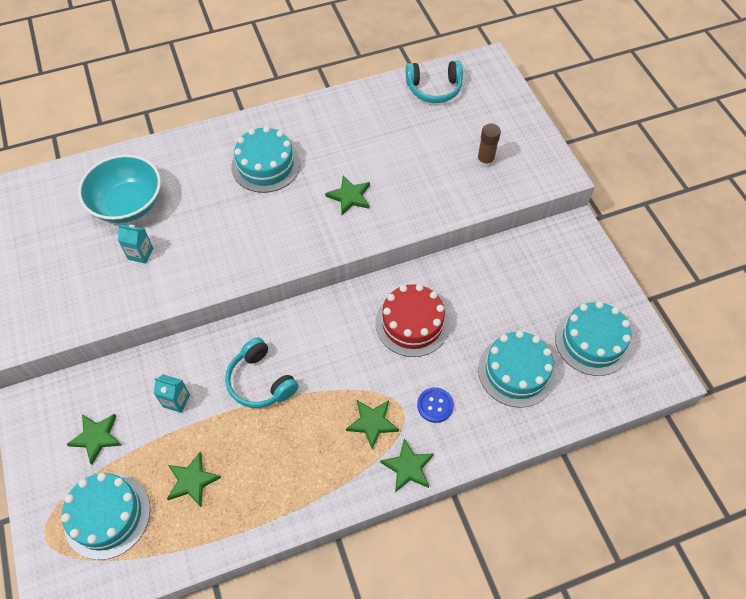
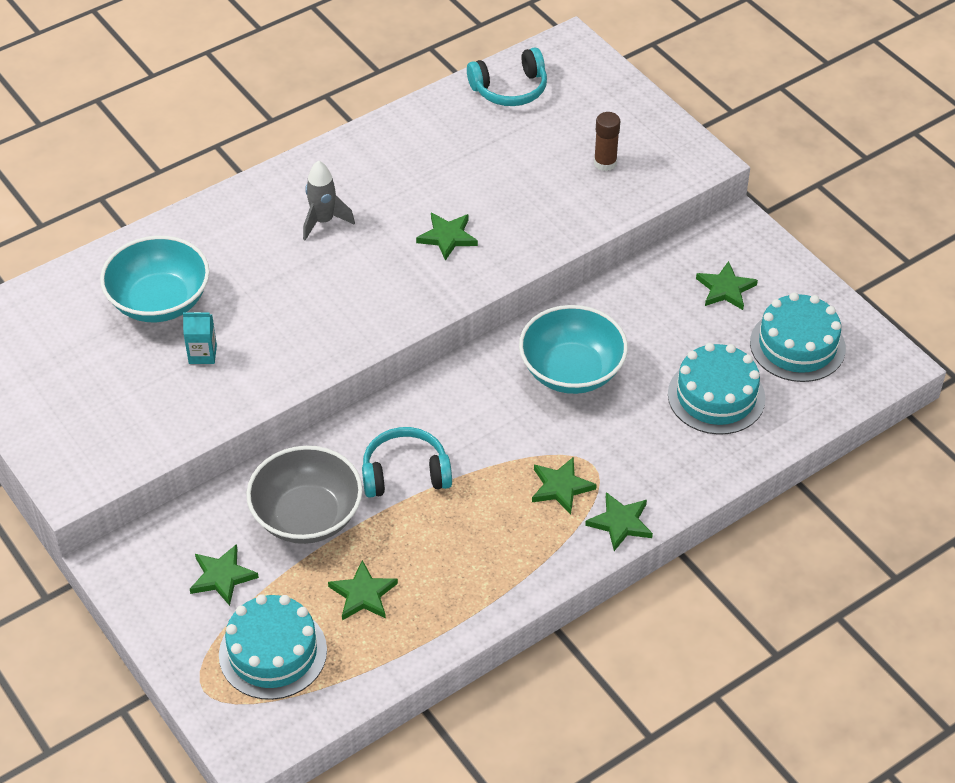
camera: 15 degrees left, 10 degrees down
(176, 401) = (307, 516): turquoise carton -> grey bowl
(260, 381) = (405, 473): turquoise headphones -> turquoise headphones turned 135 degrees clockwise
(265, 165) = (323, 221): turquoise cake -> grey rocket
(412, 323) = (571, 371): red cake -> turquoise bowl
(435, 405) = (630, 453): blue button -> none
(549, 279) = (725, 289): none -> green star

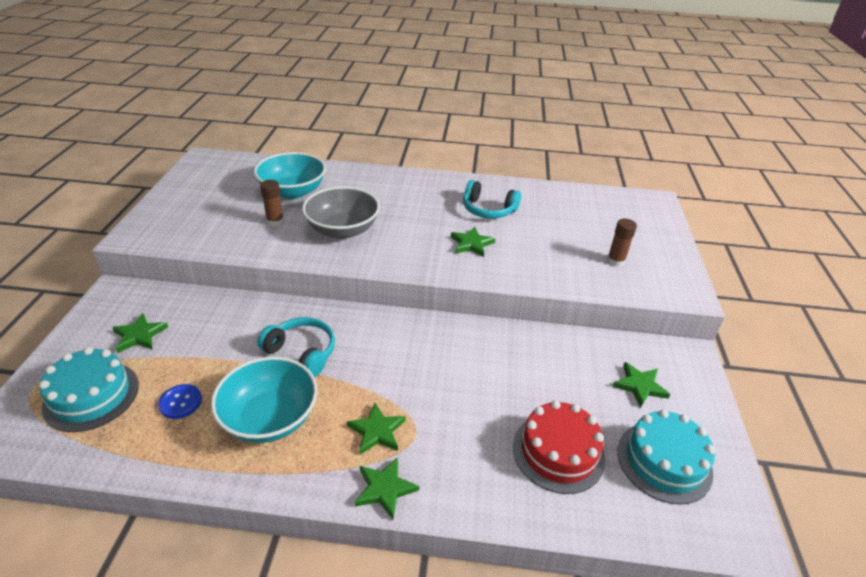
camera: 40 degrees right, 10 degrees down
(202, 354) = (275, 221): turquoise carton -> brown glue stick
(307, 516) = (222, 337): grey bowl -> grey bowl (342, 230)
(323, 221) = (416, 203): grey rocket -> none
(363, 594) = (180, 402): green star -> blue button
(510, 89) = (594, 202): turquoise headphones -> turquoise headphones (488, 210)
(571, 371) = (473, 365): turquoise bowl -> turquoise bowl (270, 418)
(716, 396) = (558, 452): turquoise cake -> red cake

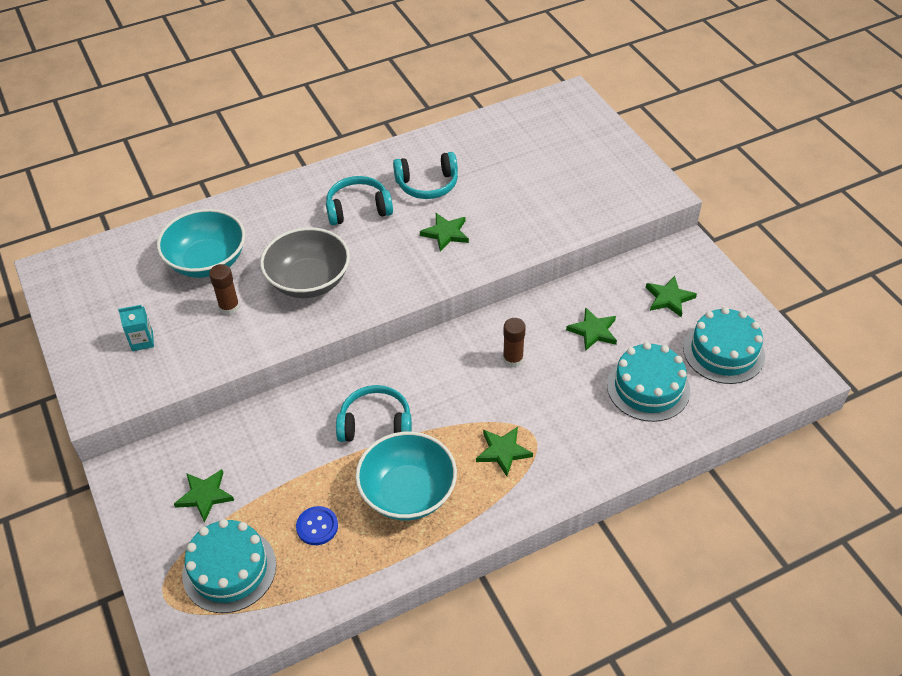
camera: 30 degrees left, 10 degrees up
(202, 216) = (142, 341): none -> turquoise carton
(385, 488) = (548, 489): green star -> green star (593, 331)
(423, 204) = (358, 209): none -> turquoise headphones
(558, 452) = (648, 388): red cake -> turquoise cake
(615, 261) = (583, 187): brown glue stick -> brown glue stick (513, 359)

